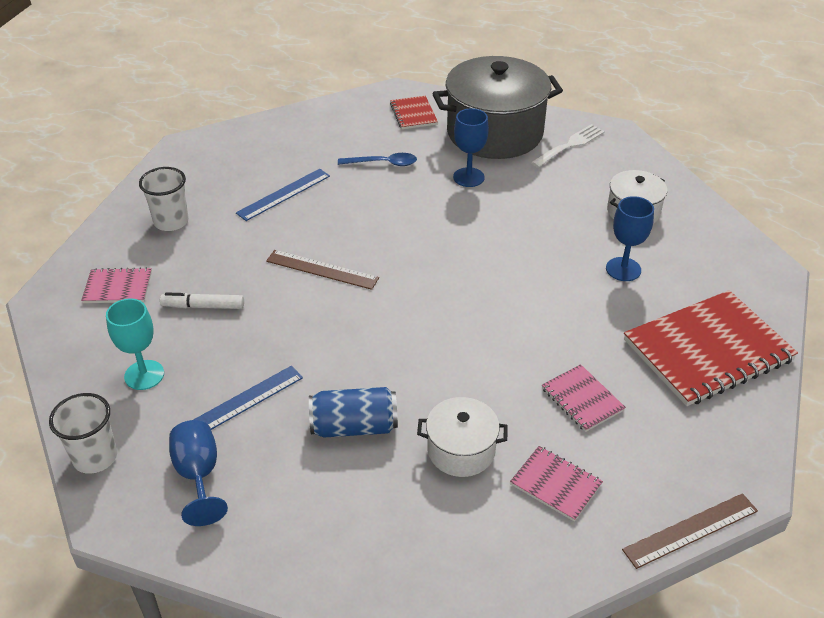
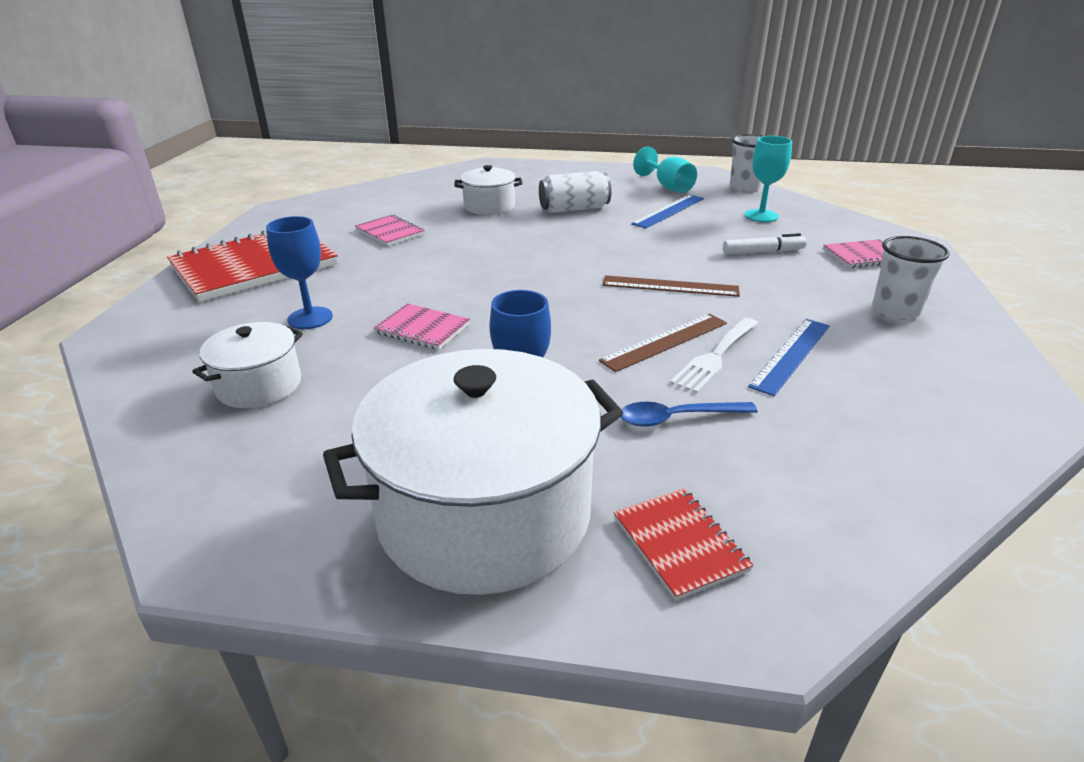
camera: 170 degrees right, 10 degrees down
(198, 475) = (668, 187): blue goblet -> turquoise goblet
(354, 426) = (574, 209): blue can -> white can
(494, 133) = (484, 513): grey pot -> white pot
(555, 484) = (420, 200): pink notebook -> pink notebook (422, 329)
(570, 145) = (323, 501): white fork -> white fork (715, 357)
(690, 530) = (331, 193): brown ruler -> brown ruler (665, 341)

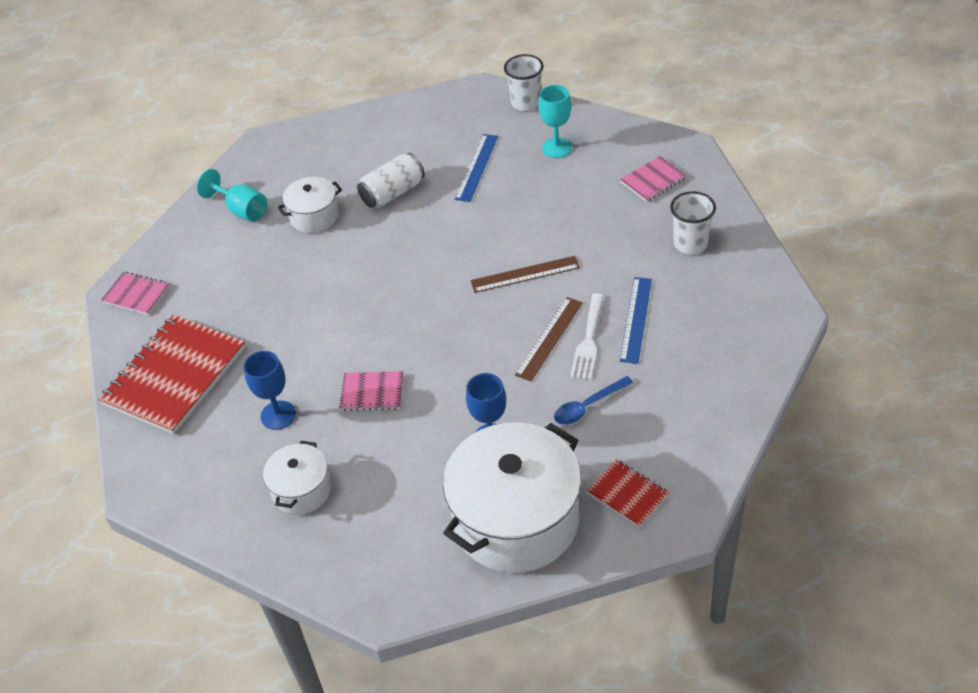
camera: 20 degrees left, 15 degrees up
(390, 232) = (253, 288): pink notebook -> pink notebook (136, 295)
(668, 187) = (457, 126): turquoise goblet -> turquoise goblet (241, 210)
(763, 252) = (576, 202): white marker -> none

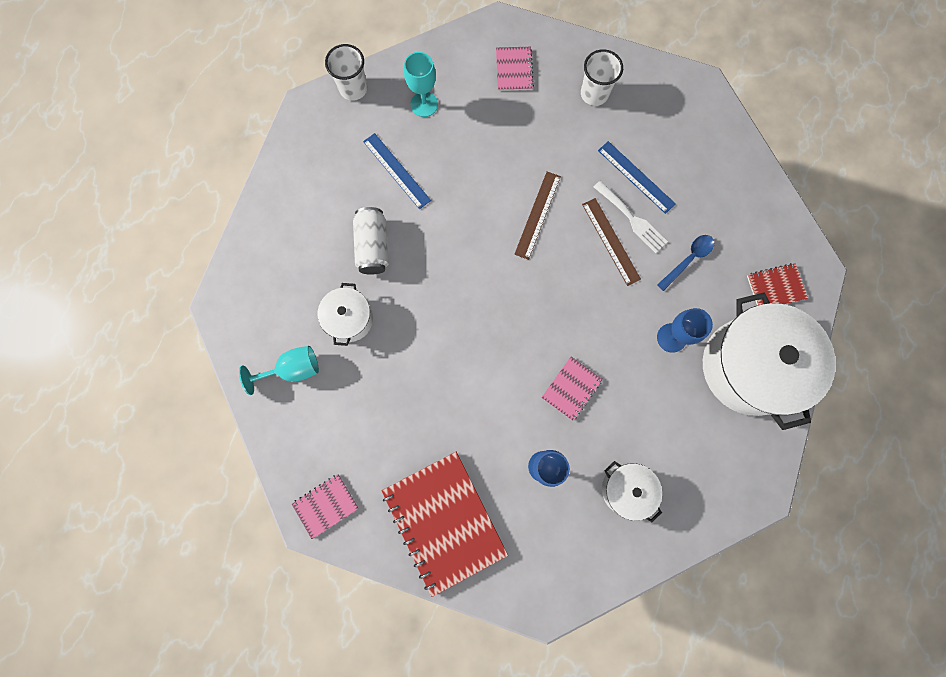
camera: 60 degrees left, 30 degrees up
(588, 406) = (688, 259): blue spoon -> blue spoon turned 135 degrees counterclockwise

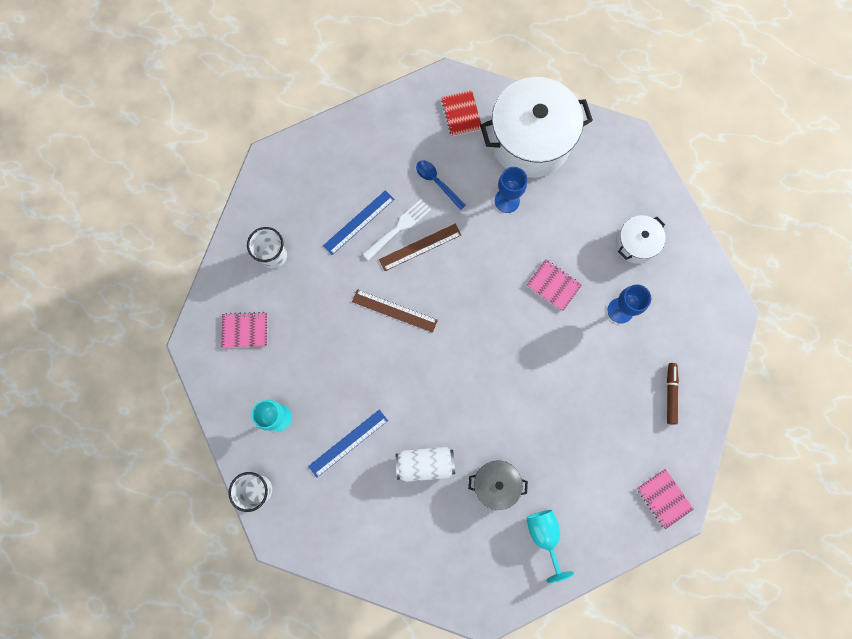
camera: 90 degrees left, 0 degrees up
(349, 319) = (495, 484): white pot -> grey pot
(444, 521) = (670, 394): red notebook -> brown marker

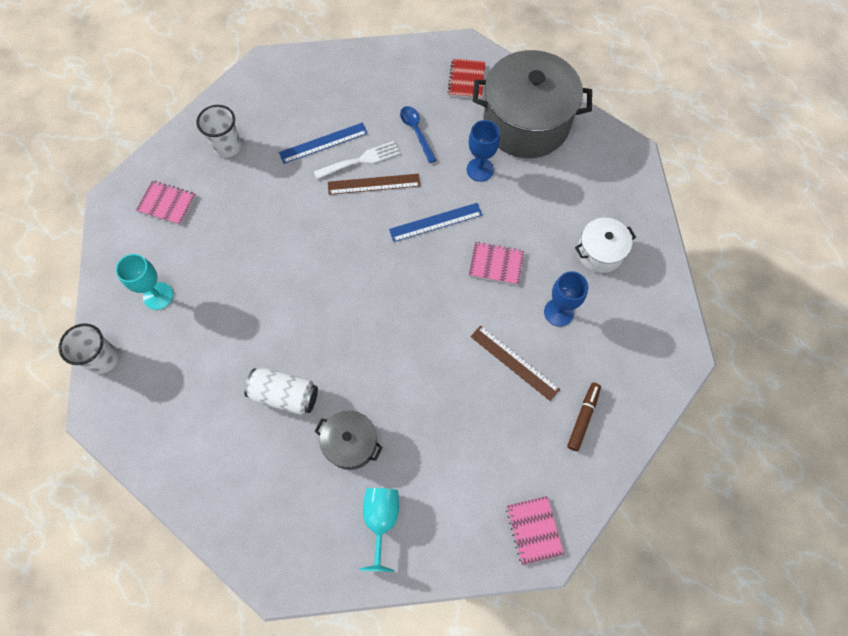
camera: 20 degrees right, 10 degrees down
(348, 443) = (215, 345): blue ruler -> blue ruler (435, 222)
(394, 311) = (321, 234): brown ruler -> brown ruler (514, 362)
(530, 141) = (526, 123): white pot -> grey pot
(553, 285) = (496, 264): pink notebook -> pink notebook turned 45 degrees counterclockwise

